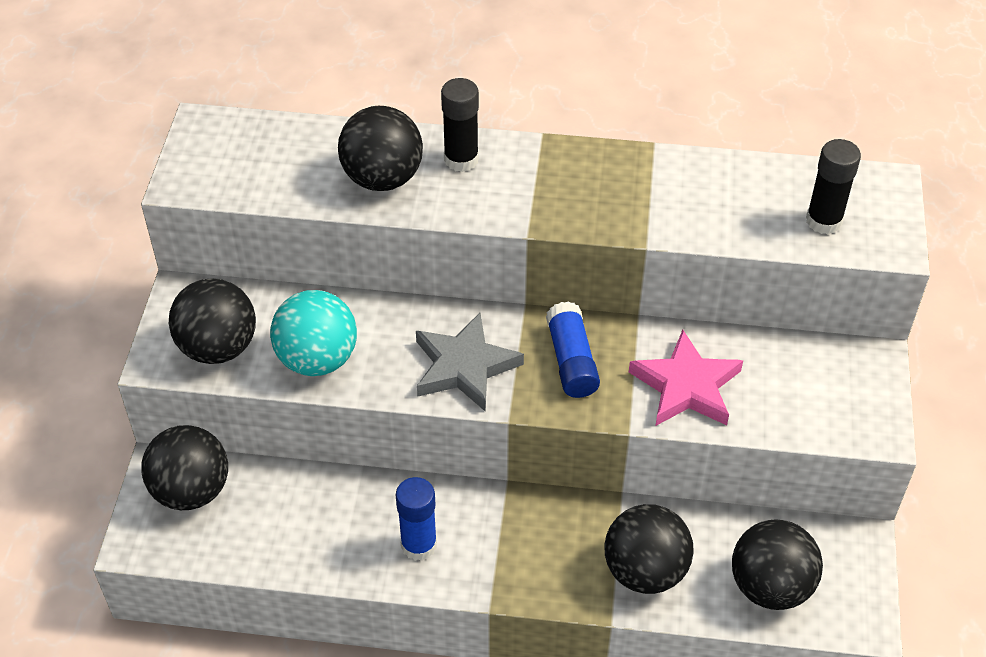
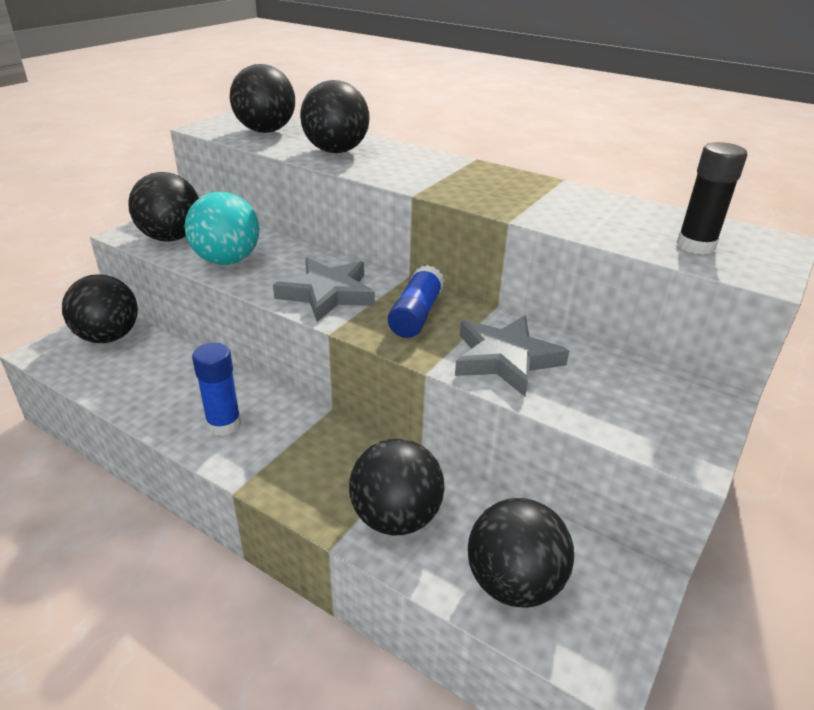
camera: 25 degrees right, 15 degrees down
(263, 163) = (265, 131): none -> black ball
(461, 159) = (402, 155): black glue stick -> none
(686, 386) = (505, 359): pink star -> grey star

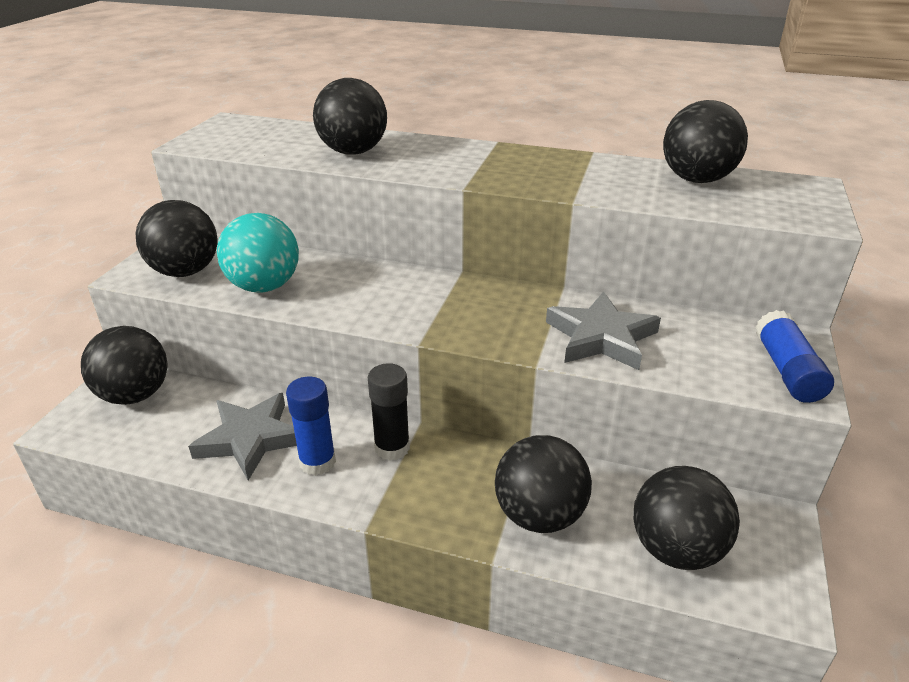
camera: 15 degrees left, 0 degrees up
(265, 131) = (261, 139): black ball -> black ball (696, 180)
(327, 294) = (392, 303): grey star -> grey star (250, 439)
(416, 315) = (493, 309): blue glue stick -> blue glue stick (787, 370)
(695, 246) = (748, 200): black glue stick -> black glue stick (392, 448)

